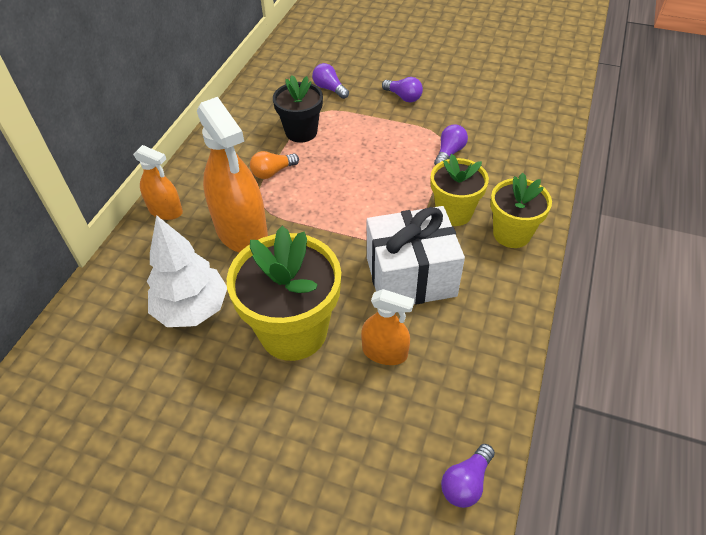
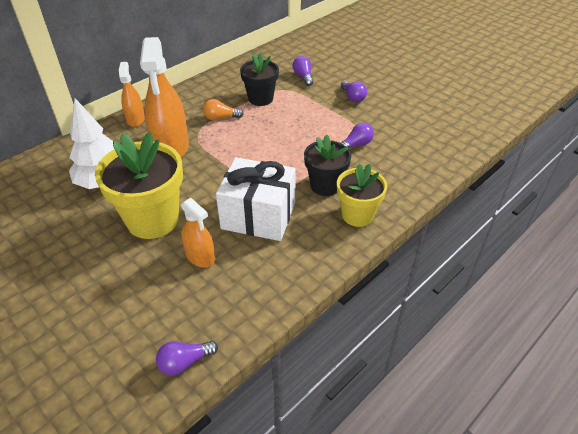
camera: 25 degrees right, 5 degrees down
(165, 211) = (135, 119): orange spray bottle -> orange spray bottle turned 150 degrees counterclockwise
(454, 213) = (325, 185): yellow flower pot -> black flower pot

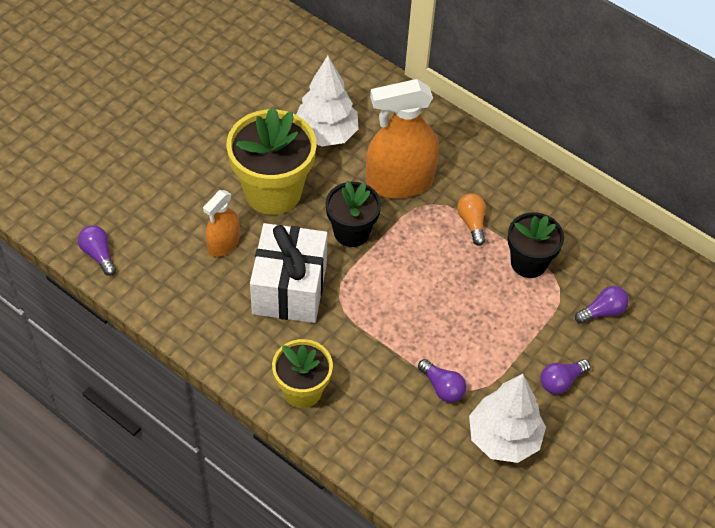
camera: 80 degrees right, 10 degrees up
(135, 119) = (449, 134): orange spray bottle -> none
(325, 185) = (351, 354): black flower pot -> black flower pot (351, 232)
(394, 123) = (503, 438): none -> white tree

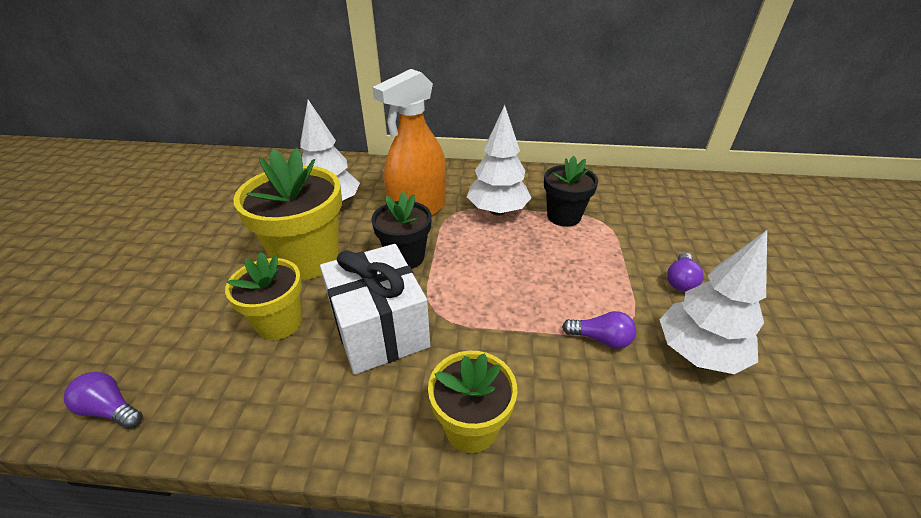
camera: 30 degrees left, 15 degrees down
(223, 244) = (279, 323): orange spray bottle -> yellow flower pot
(472, 223) = (497, 211): orange light bulb -> white tree
(602, 311) = (646, 222): purple light bulb -> none

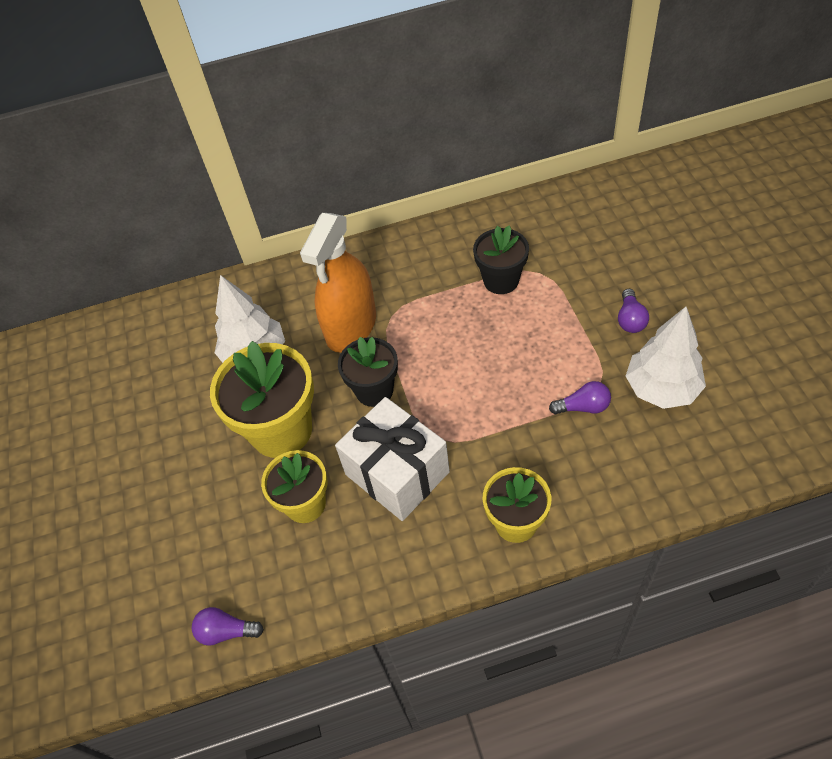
camera: 15 degrees left, 15 degrees up
(497, 211) = (433, 298): white tree -> none

